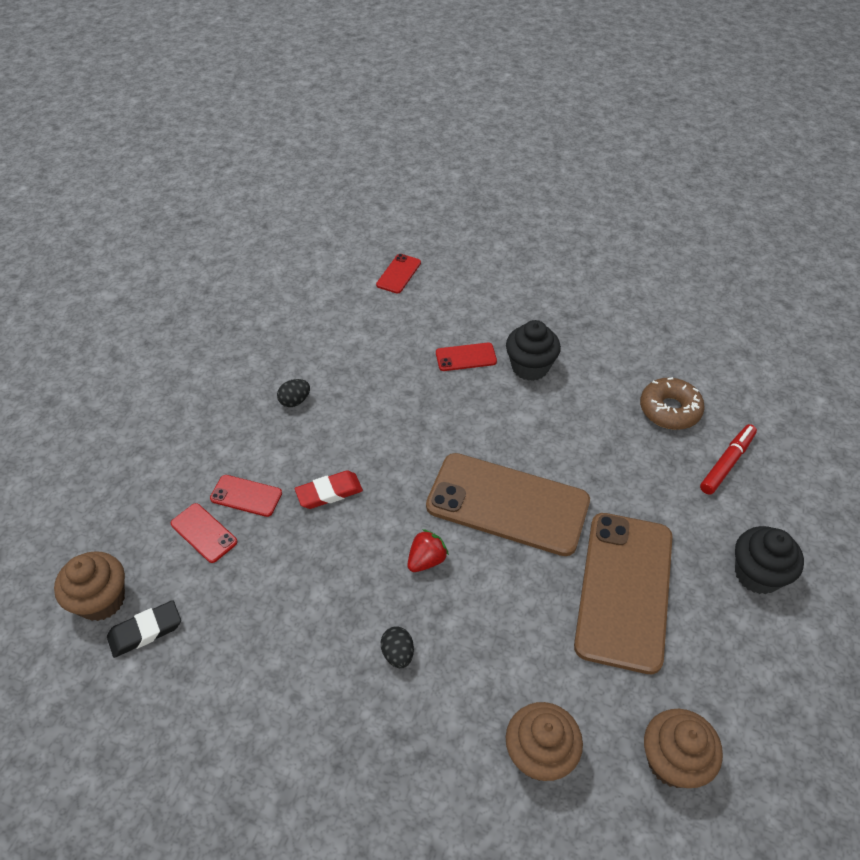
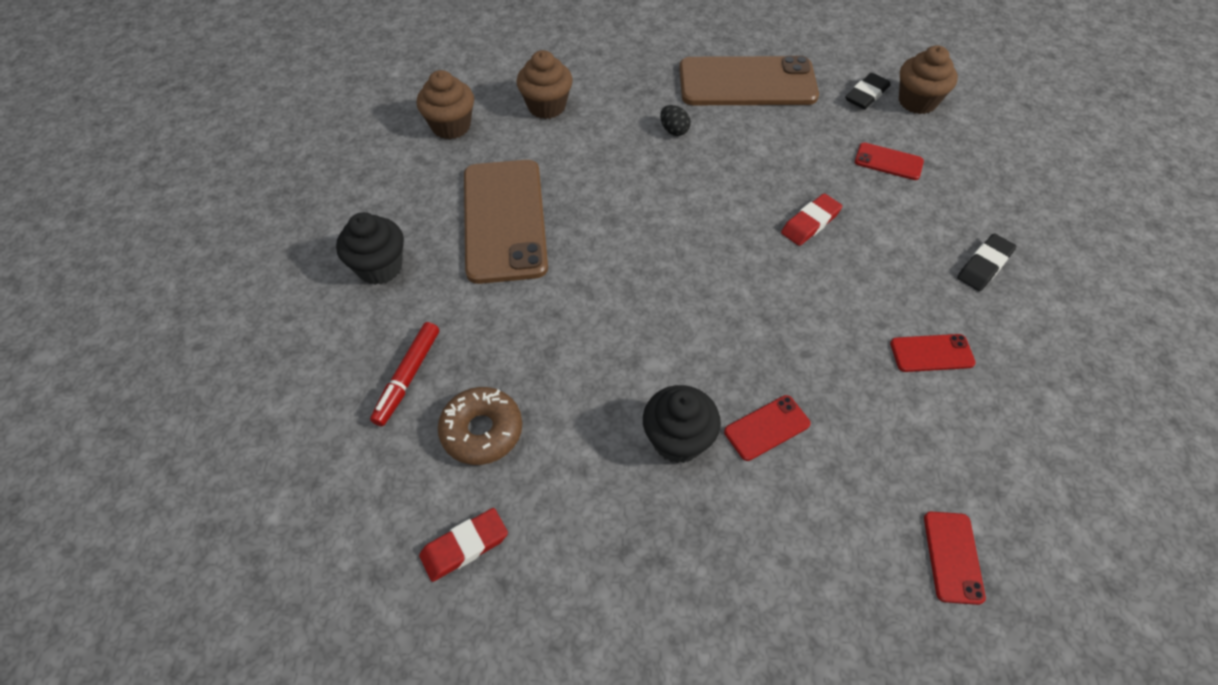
camera: 160 degrees right, 5 degrees up
(219, 412) = (984, 265): none -> black eraser
(246, 496) = (881, 198): red phone -> red phone (931, 353)
(295, 401) = (920, 302): black egg -> none
(426, 560) = (687, 195): red strawberry -> none
(507, 504) = (636, 262): brown phone -> brown phone (747, 82)
(688, 351) = (464, 546): none -> red eraser

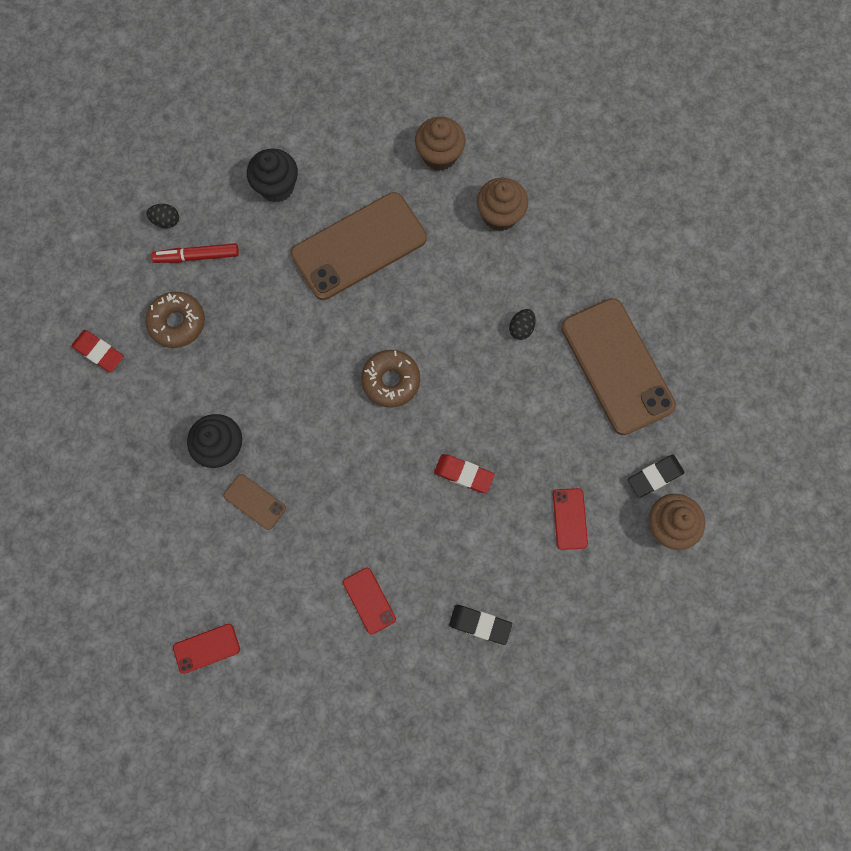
camera: 65 degrees right, 20 degrees up
(336, 394) = (166, 221): none -> black egg
(676, 246) = (391, 381): none -> brown donut
(767, 428) = (255, 502): red phone -> brown phone
(866, 94) = (654, 476): black eraser -> black eraser turned 45 degrees counterclockwise

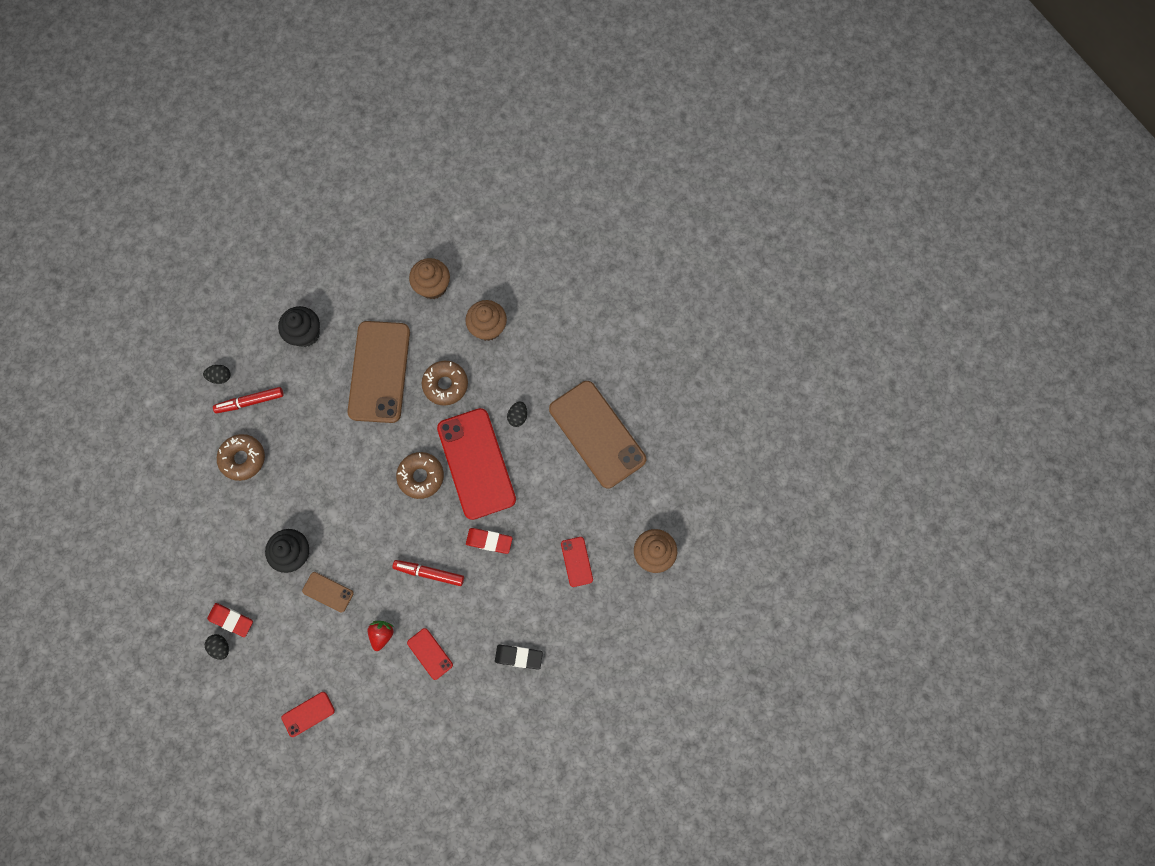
camera: 10 degrees left, 0 degrees up
(99, 352) = (183, 493): red eraser -> red eraser (231, 620)
(113, 546) = (221, 647): none -> black egg
(313, 566) = (382, 634): none -> red strawberry
(359, 246) = (379, 372): brown phone -> brown phone turned 45 degrees counterclockwise
(383, 500) = (429, 573): none -> red marker
(437, 275) = (445, 385): none -> brown donut
(461, 376) = (476, 463): none -> red phone
(654, 476) = (638, 517): black eraser -> none

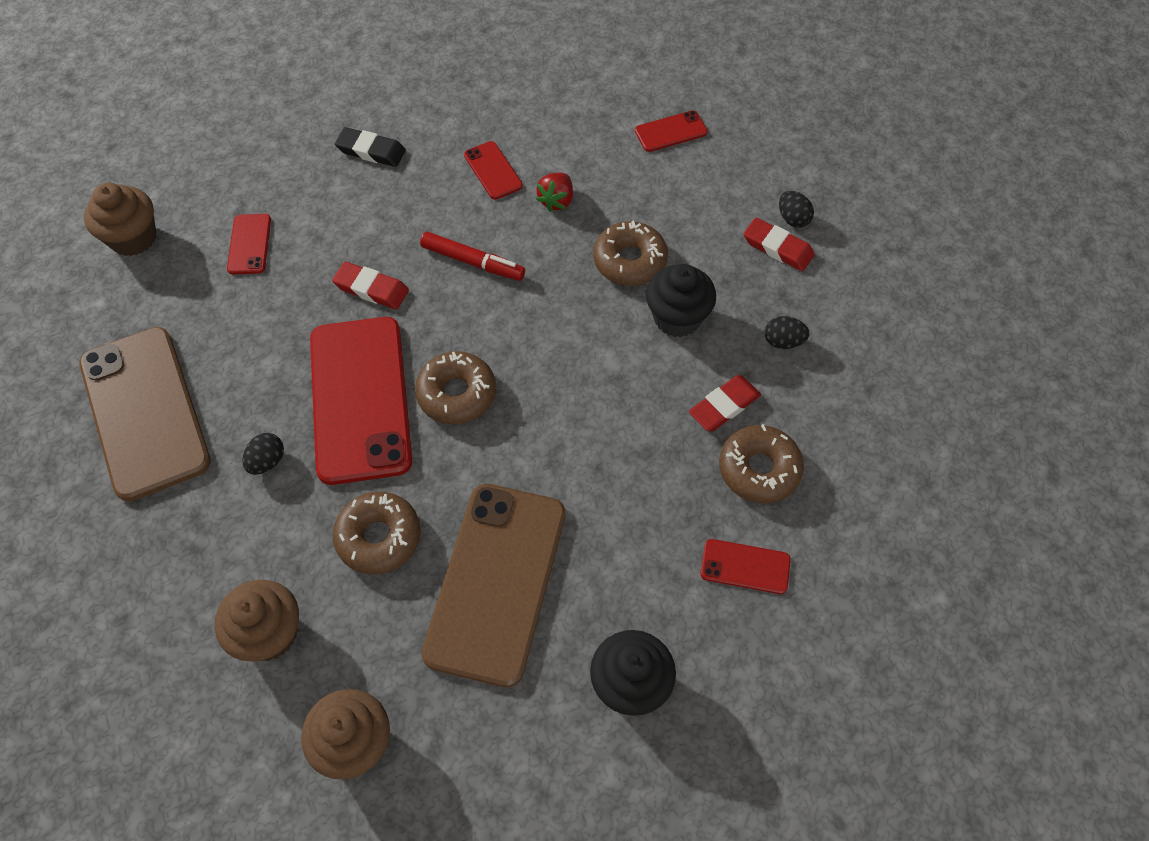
camera: 170 degrees left, 15 degrees down
(220, 377) = (802, 624): black egg -> black egg (783, 341)
(250, 401) = (745, 566): red marker -> red phone
(264, 495) = (724, 406): none -> red eraser
(328, 592) = (630, 261): brown phone -> brown donut

